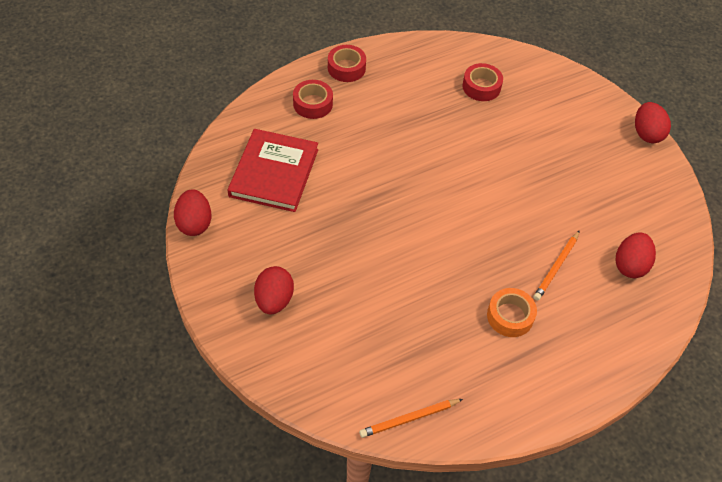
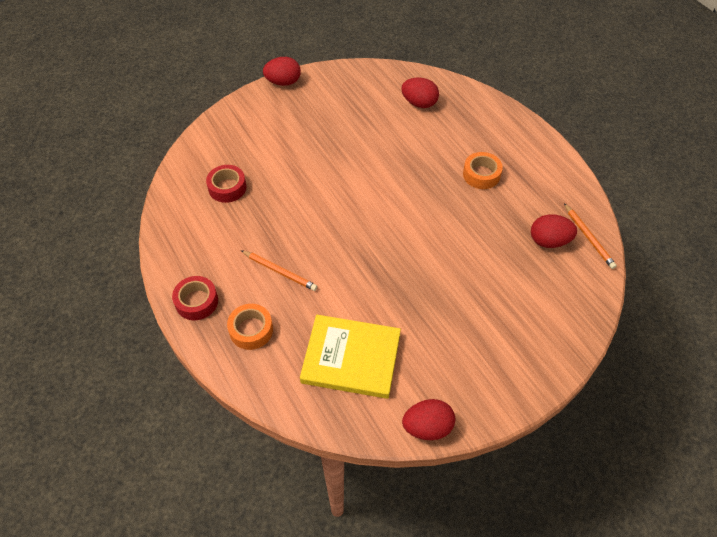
camera: 90 degrees left, 0 degrees up
(274, 173) = (351, 358): red book -> yellow book
(274, 300) = (504, 342): red egg -> red egg (549, 241)
(313, 104) = (251, 330): red tape -> orange tape
(556, 267) = (428, 145): orange pencil -> orange pencil (279, 271)

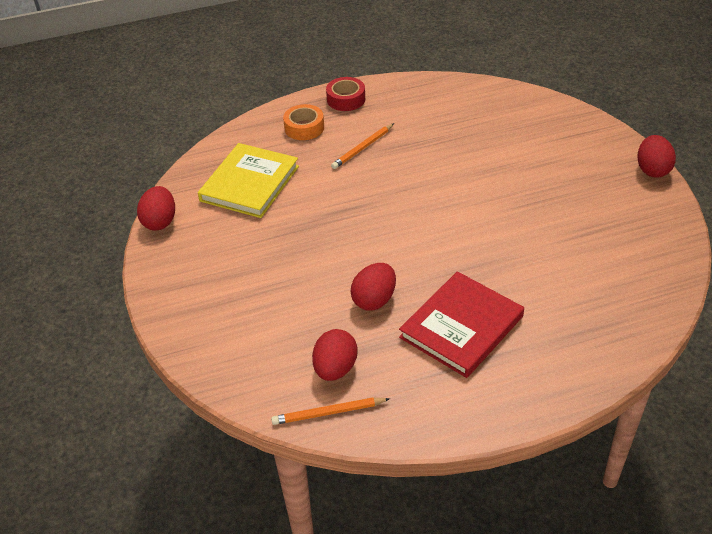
camera: 105 degrees right, 10 degrees down
(227, 188) = (480, 121): red tape -> none
(419, 103) = (607, 289): red egg -> red egg (374, 300)
(481, 175) = (461, 327): orange tape -> red book

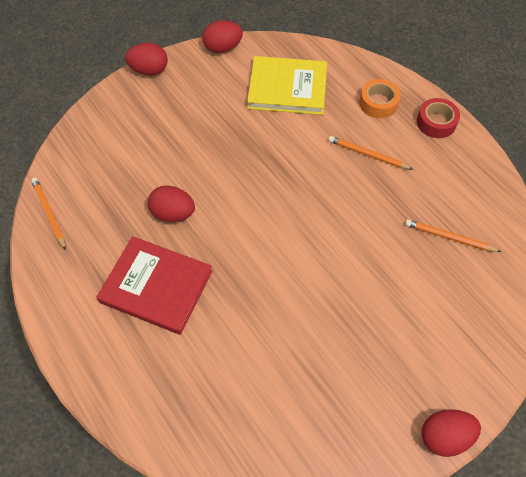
camera: 70 degrees right, 15 degrees up
(335, 368) = (93, 206): red egg -> red egg (149, 70)
(472, 122) = (449, 237): none -> orange pencil

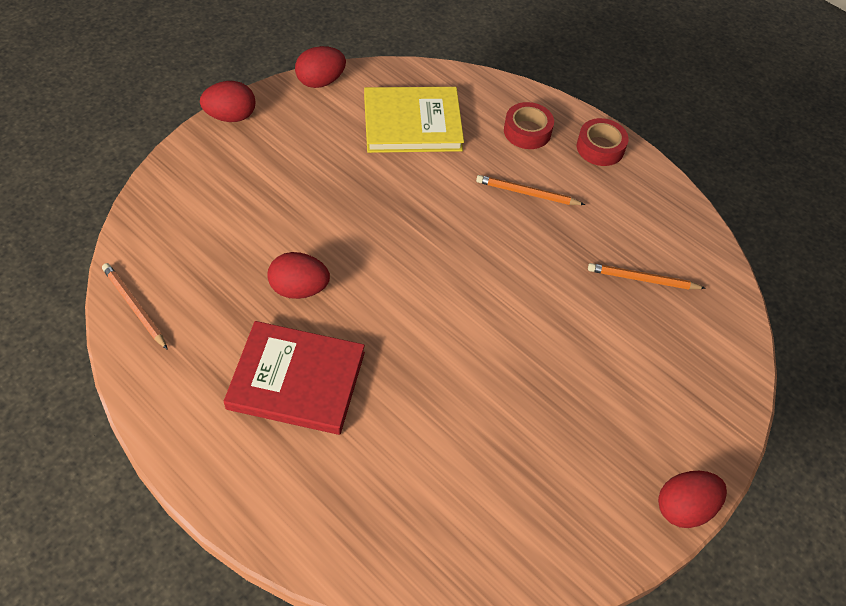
camera: 15 degrees left, 5 degrees down
(378, 103) = (527, 131): orange tape -> red tape

